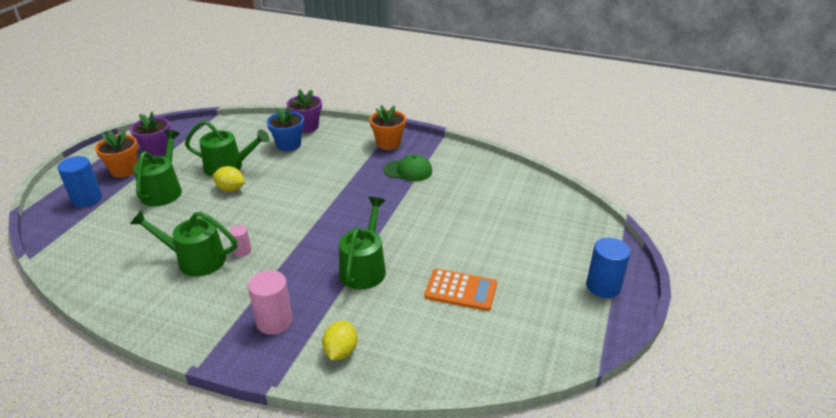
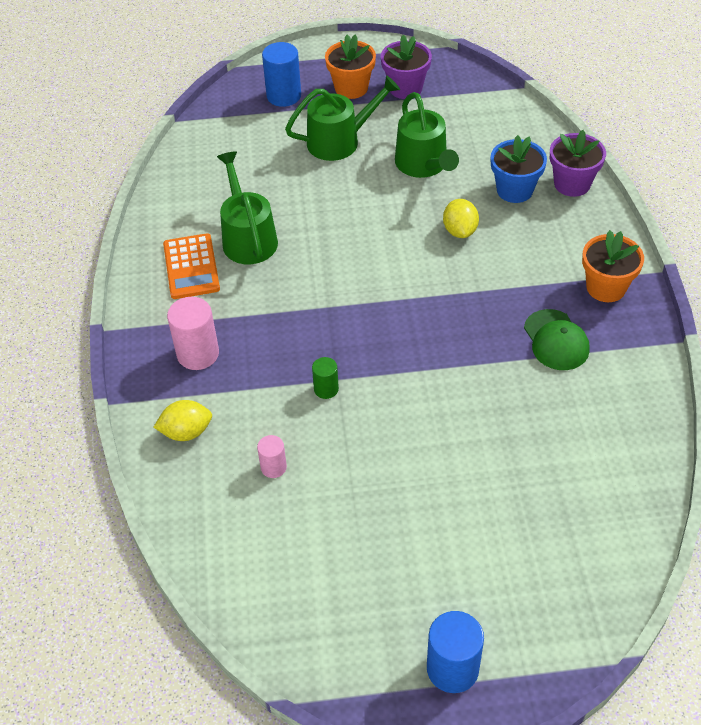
camera: 65 degrees right, 15 degrees up
(230, 189) = (383, 192): yellow lemon -> yellow lemon (460, 230)
(242, 251) = (285, 266): pink cylinder -> pink cylinder (273, 467)
(364, 268) = (326, 389): green watering can -> green cylinder
(461, 290) = (345, 503): orange calculator -> orange calculator (191, 267)

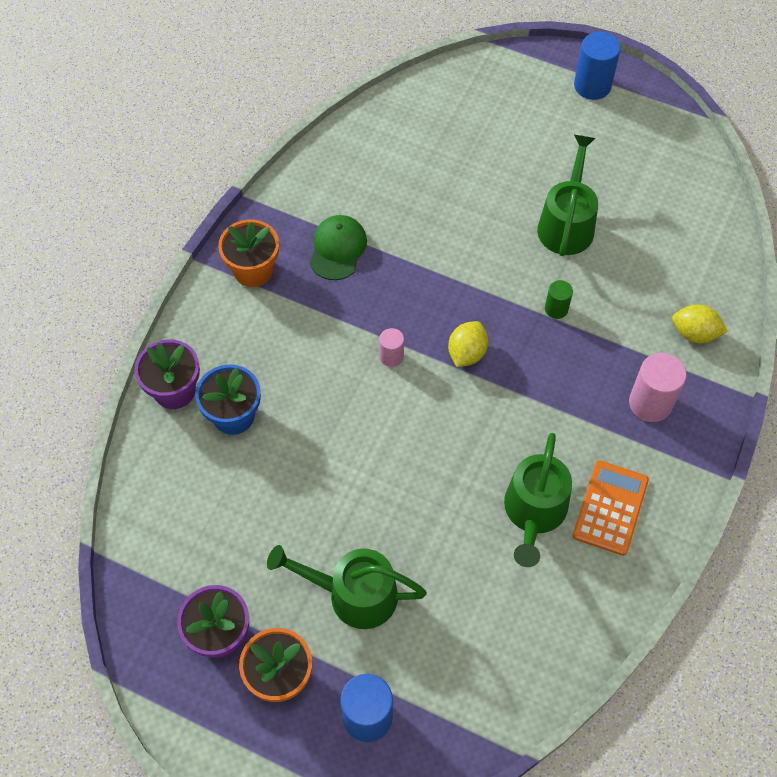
camera: 150 degrees left, 10 degrees up
(273, 467) = (637, 268): pink cylinder -> pink cylinder (391, 356)
(423, 165) = (292, 503): green watering can -> green watering can (567, 224)
(460, 230) = (324, 399): yellow lemon -> yellow lemon (467, 353)

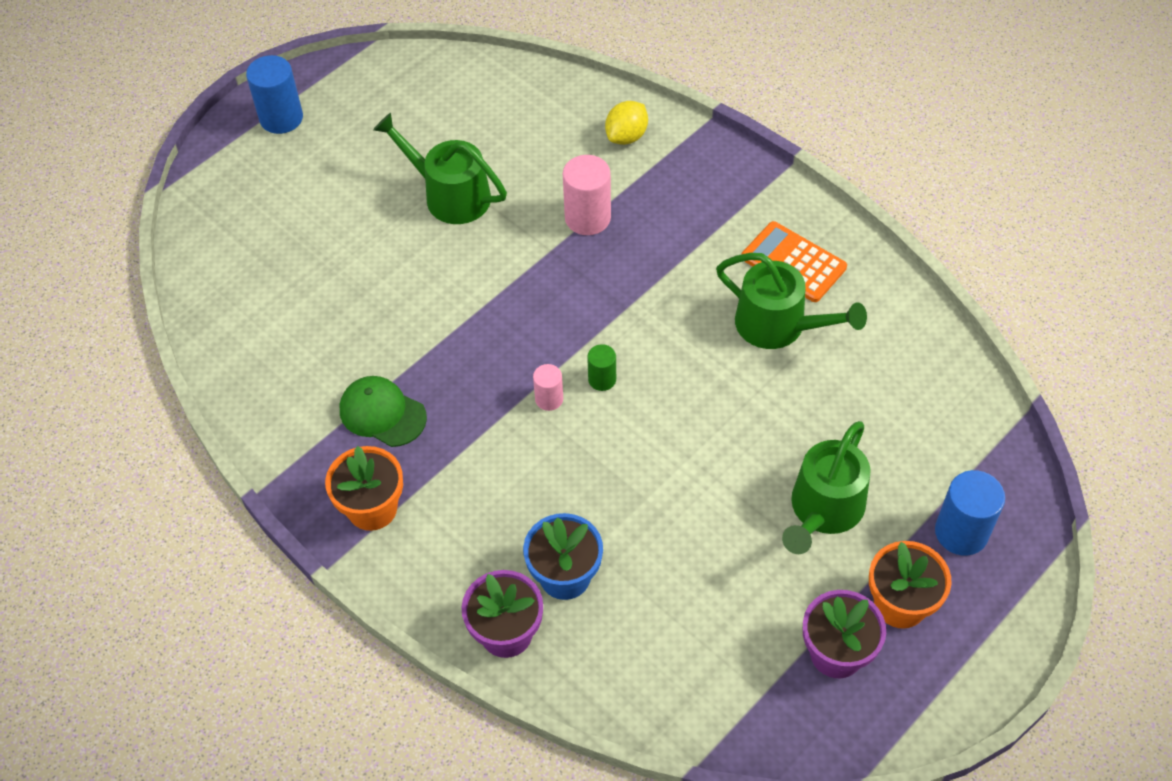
camera: 70 degrees left, 5 degrees down
(467, 353) = (573, 329): yellow lemon -> none
(556, 309) = (551, 236): green cylinder -> green cylinder (602, 379)
(650, 403) = (690, 195): pink cylinder -> pink cylinder (587, 218)

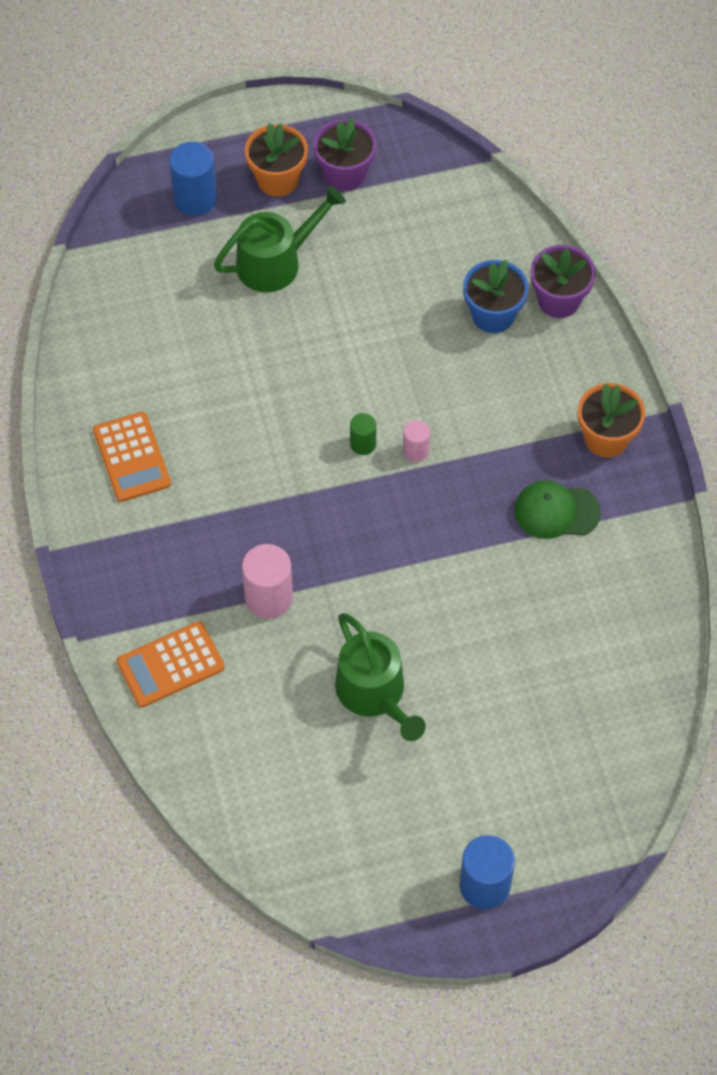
camera: 150 degrees left, 5 degrees up
(382, 413) = (556, 511): green cap -> green cap turned 120 degrees clockwise
(626, 136) = (170, 665): yellow lemon -> orange calculator
(778, 325) = (190, 411): green watering can -> none

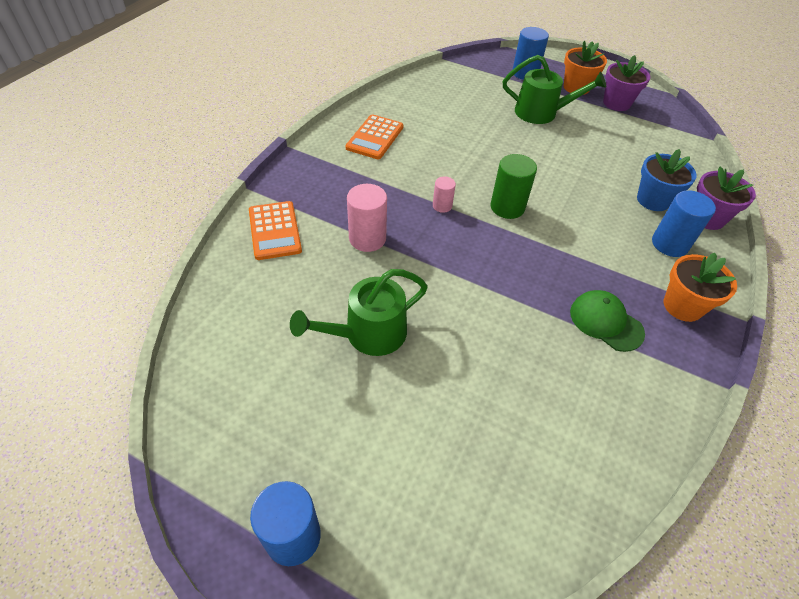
camera: 40 degrees right, 10 degrees down
(170, 665) = (275, 231): orange calculator -> orange calculator turned 120 degrees counterclockwise
(363, 444) = (507, 207): green cylinder -> green cylinder, size x1.77
(374, 693) = (368, 334): green watering can -> green watering can turned 45 degrees clockwise
(416, 451) = (537, 230): pink cylinder -> pink cylinder (442, 206)
(547, 367) = (670, 244): none -> blue cylinder

